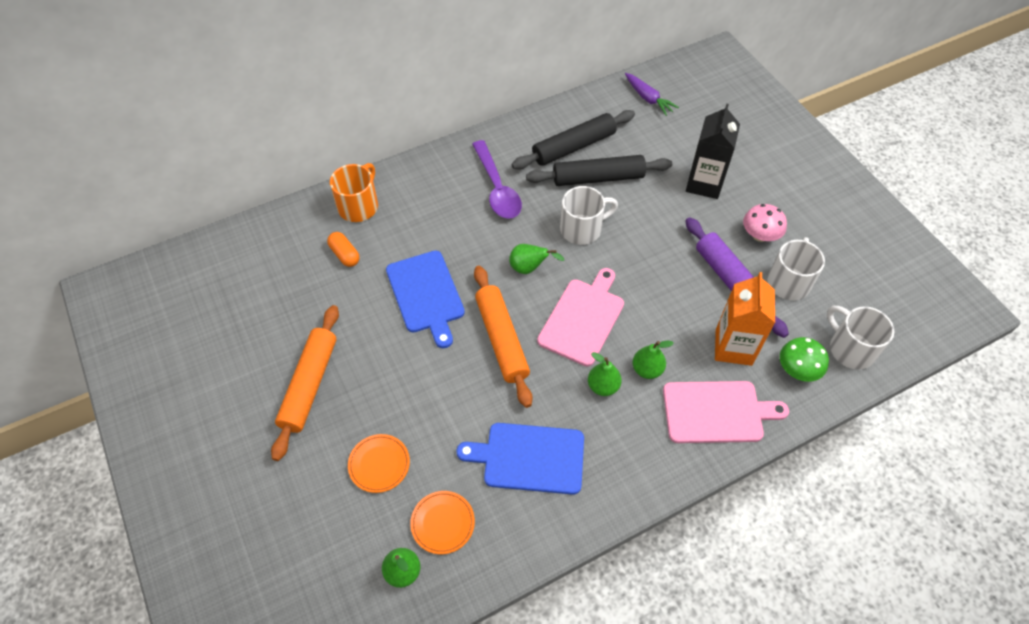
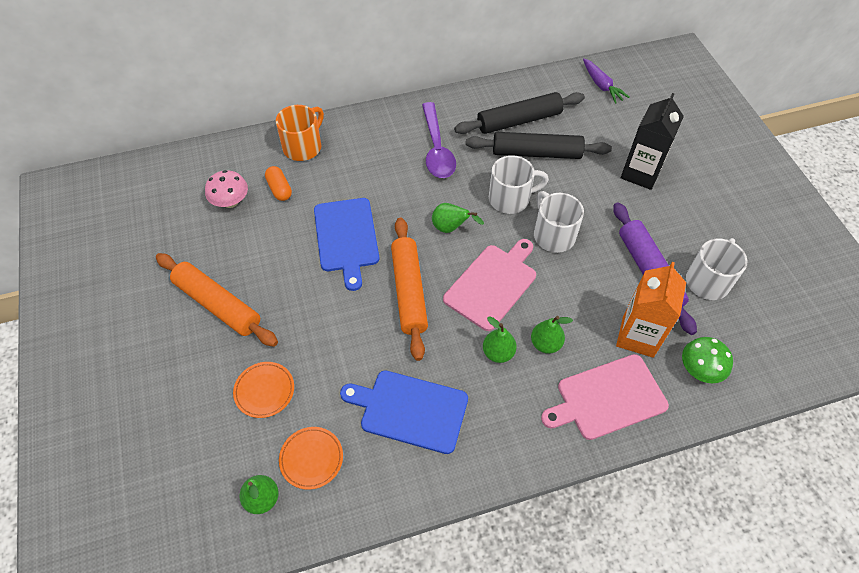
camera: 10 degrees right, 0 degrees up
(309, 385) = (218, 304): orange rolling pin -> orange rolling pin turned 75 degrees counterclockwise
(717, 412) = (607, 398): pink cutting board -> pink cutting board turned 150 degrees clockwise
(760, 235) = (687, 231): pink mushroom -> pink mushroom (230, 202)
(850, 349) = (759, 357): white mug -> white mug (553, 235)

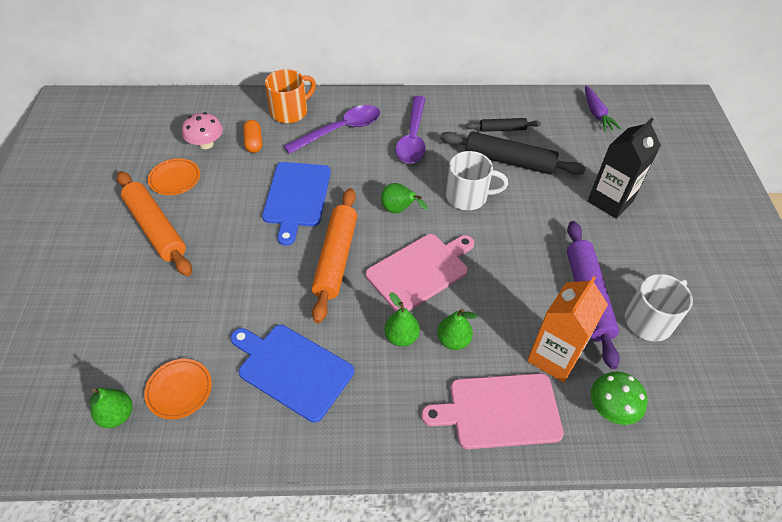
camera: 15 degrees right, 5 degrees down
(264, 391) = (163, 315): orange plate -> orange plate (175, 179)
(362, 156) = (340, 130): none -> purple spoon
(519, 121) = (502, 129): black rolling pin -> black rolling pin, size x0.54
(553, 235) = (499, 239): white mug -> none

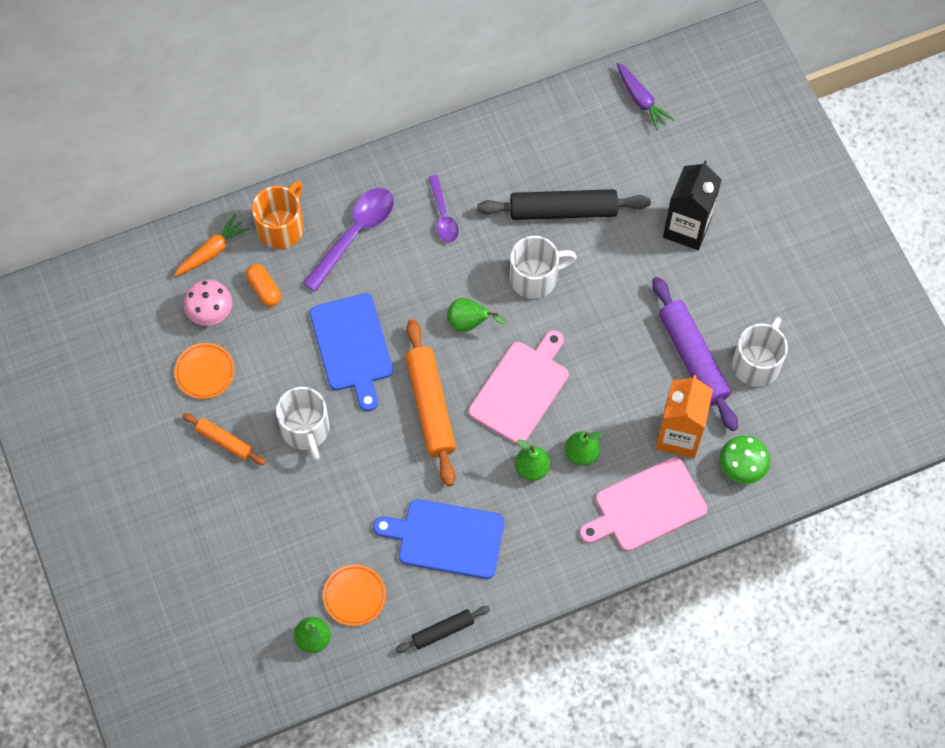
camera: 20 degrees left, 15 degrees up
(156, 228) = (224, 441): orange rolling pin -> orange rolling pin, size x0.54
(224, 241) = (306, 430): none -> white mug
(233, 111) = (212, 251): none -> orange carrot
(413, 138) = (443, 215): purple spoon -> purple spoon, size x0.60
(502, 129) = (540, 164): black rolling pin -> black rolling pin (443, 631)

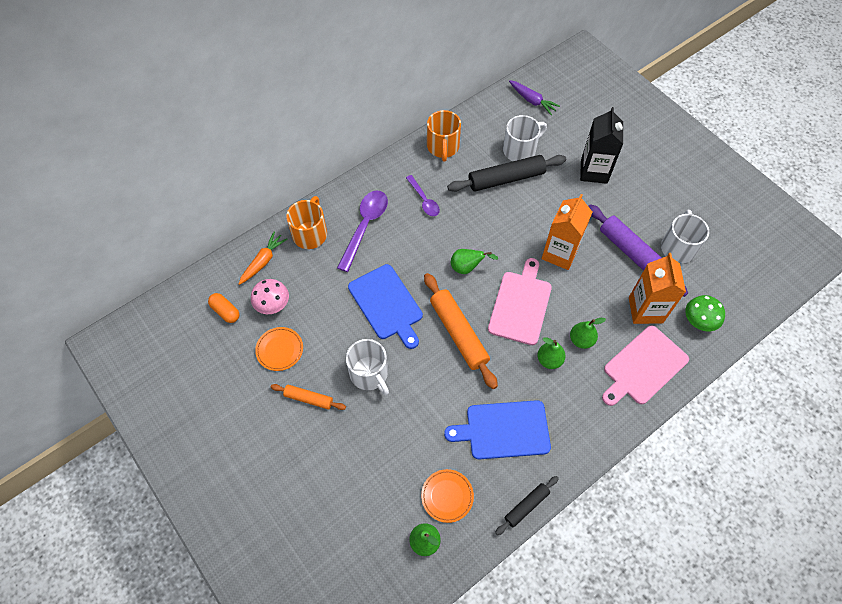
camera: 15 degrees left, 5 degrees down
(264, 289) = (309, 279): orange capsule -> orange capsule (225, 311)
(493, 143) = (443, 147): none -> orange mug
(535, 277) = (503, 226): white mug -> white mug (520, 150)
(596, 333) = (560, 253): none -> orange carton

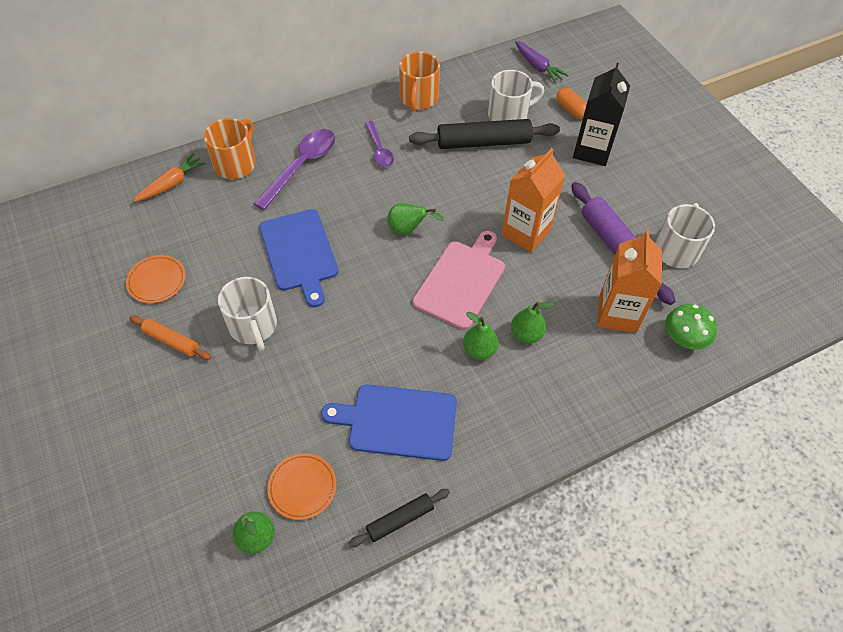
camera: 10 degrees right, 5 degrees down
(225, 311) = (110, 229): orange capsule -> orange capsule (571, 110)
(272, 304) = (166, 231): pink mushroom -> none
(458, 333) = (375, 300): orange rolling pin -> none
(643, 366) = (597, 379): pink cutting board -> none

